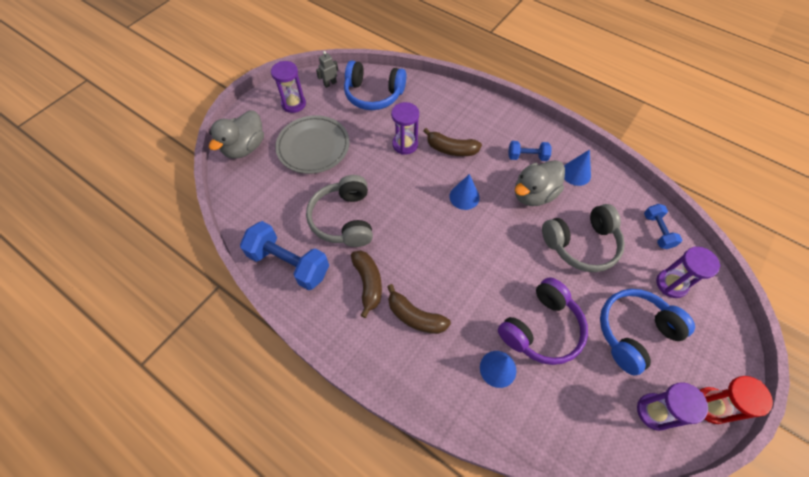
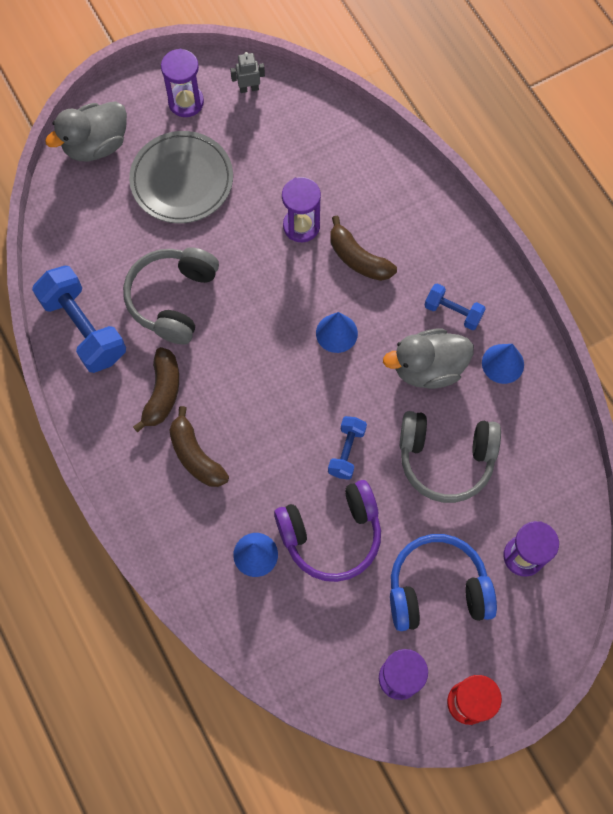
camera: 25 degrees right, 10 degrees up
(373, 94) = (299, 130): blue headphones -> none
(657, 231) = (555, 486): blue dumbbell -> blue dumbbell (346, 451)

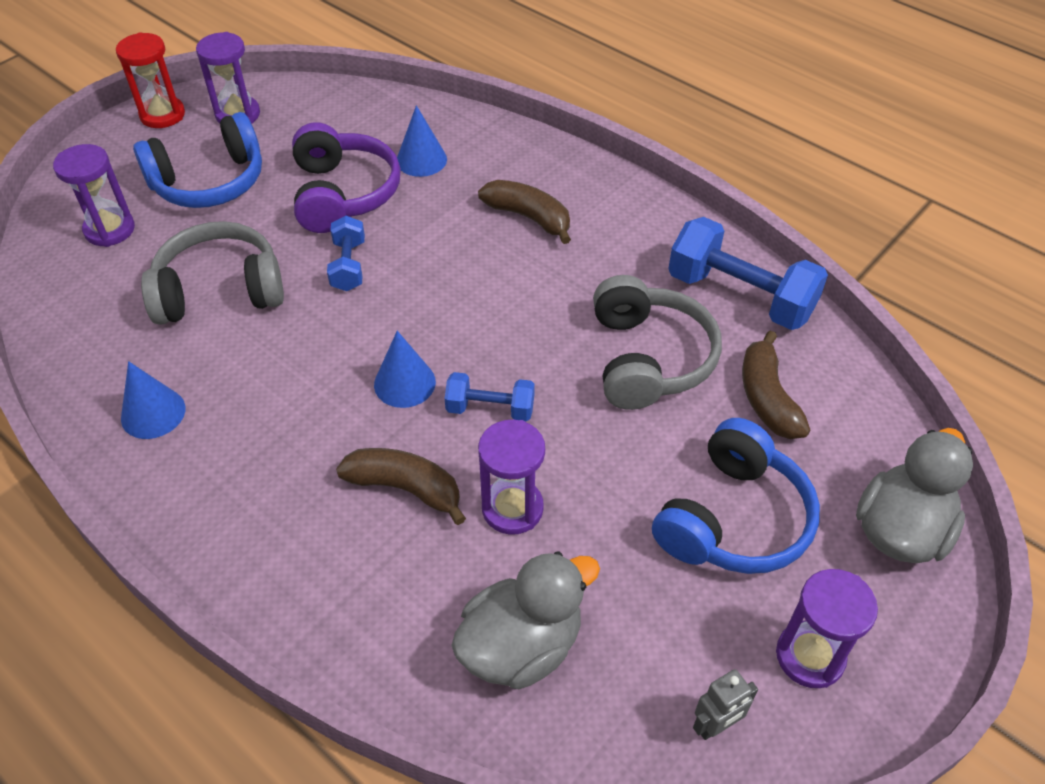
camera: 160 degrees right, 20 degrees down
(162, 392) = (601, 261): brown banana -> brown banana (767, 398)
(182, 180) = (733, 518): grey plate -> blue headphones
(331, 534) = (343, 194): purple headphones -> purple headphones turned 120 degrees clockwise
(428, 368) = (263, 378): grey duck -> grey duck (521, 646)
(453, 312) = (239, 457): blue dumbbell -> blue dumbbell (490, 409)

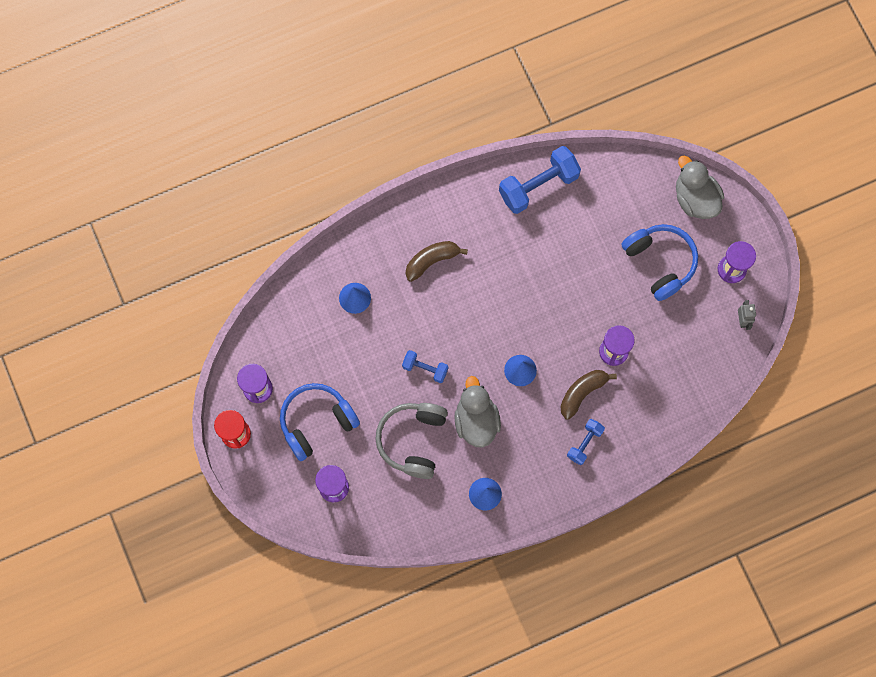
camera: 65 degrees left, 25 degrees up
(209, 181) = (317, 422): blue headphones -> blue headphones turned 120 degrees counterclockwise
(343, 194) = (364, 352): purple headphones -> none
(490, 409) = (554, 337): blue dumbbell -> blue dumbbell (584, 443)
(521, 646) = (679, 376): grey duck -> grey duck (476, 420)
(648, 358) = (557, 251): grey headphones -> none
(767, 398) = (605, 210): brown banana -> none

